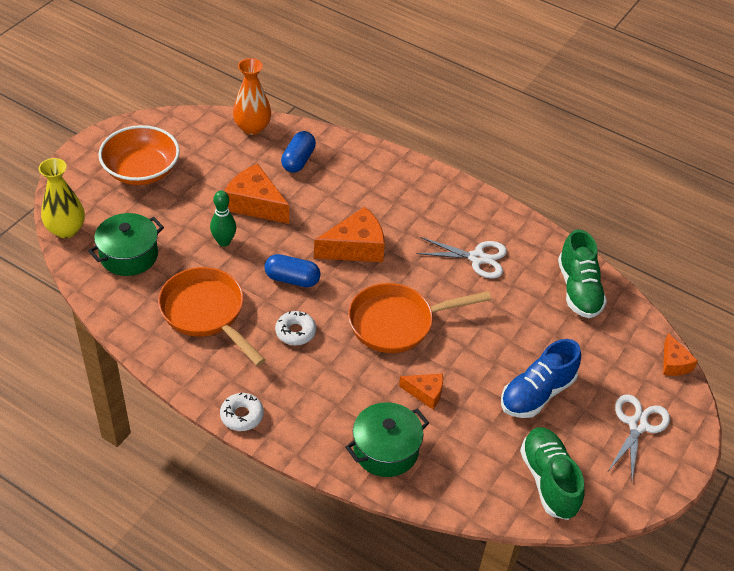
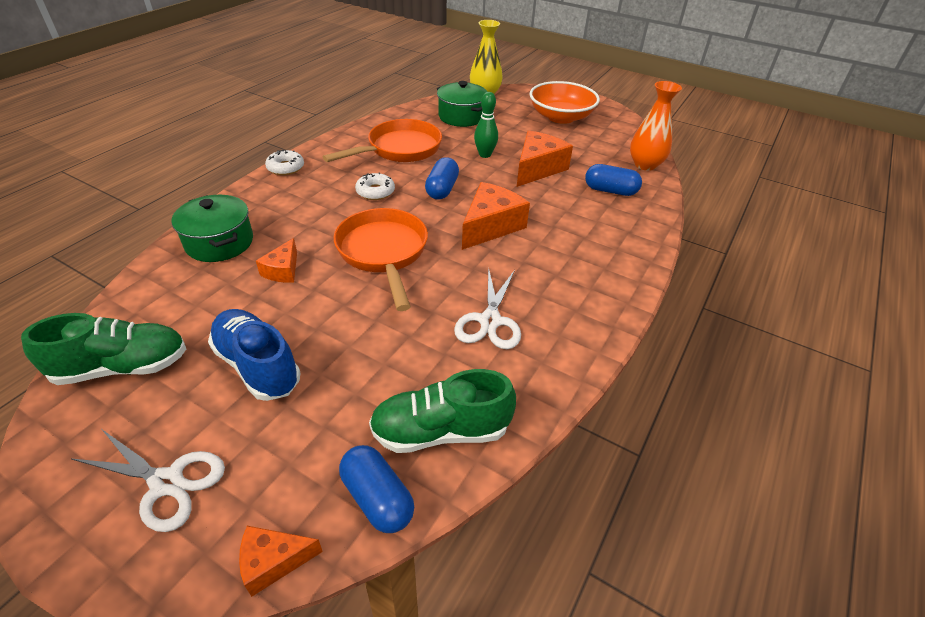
camera: 90 degrees right, 5 degrees down
(355, 248) = (491, 226): orange cheese -> orange cheese turned 120 degrees counterclockwise
(629, 320) = (377, 498): none -> blue capsule

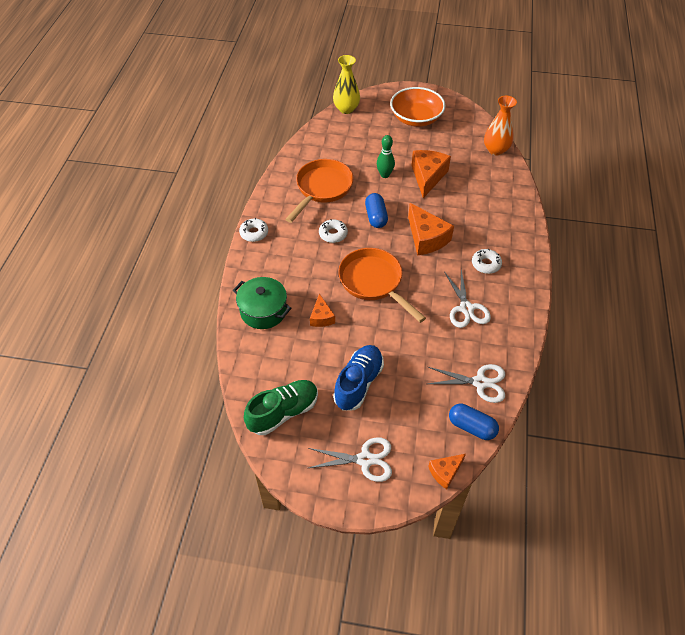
camera: 20 degrees left, 10 degrees up
(258, 366) = (358, 383): blue shoe -> blue shoe turned 90 degrees clockwise
(441, 431) = (480, 382): green shoe -> white scissors
(461, 117) = (344, 140): green pot -> none
(491, 226) = (426, 238): orange cheese -> orange cheese turned 135 degrees clockwise
(555, 276) = (486, 264): none -> white donut
(610, 191) = (484, 182): blue capsule -> none

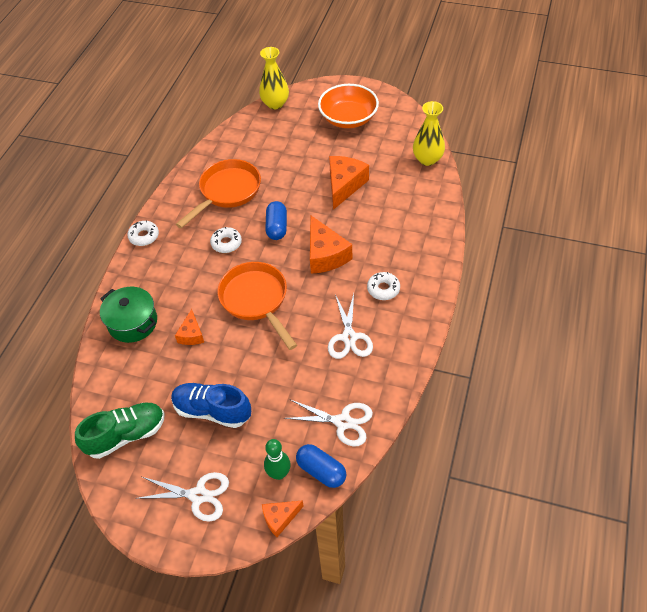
camera: 10 degrees right, 0 degrees up
(358, 383) = (212, 411): blue shoe -> blue shoe turned 105 degrees counterclockwise
(384, 175) = (298, 180): green bowling pin -> green bowling pin (279, 473)
(495, 150) = (427, 159): orange vase -> yellow vase

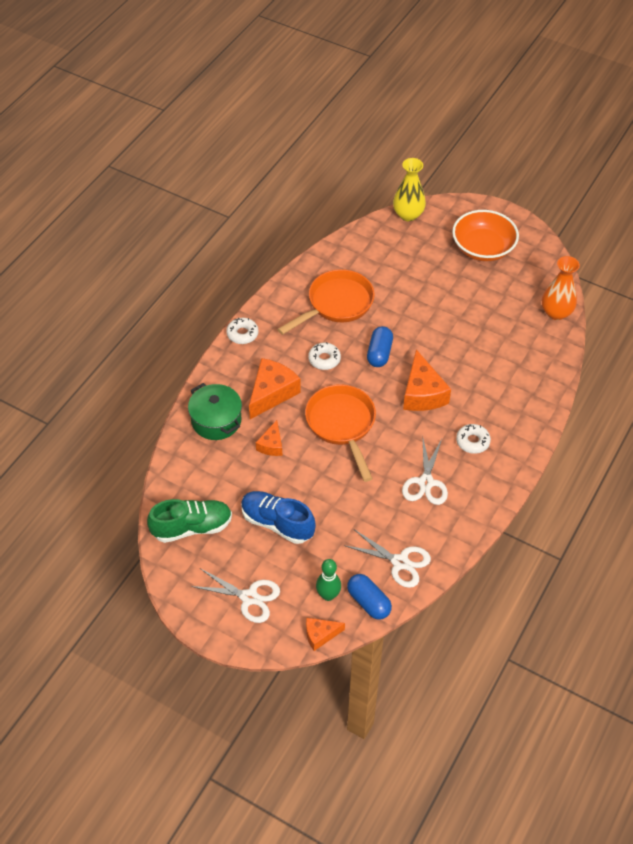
camera: 10 degrees right, 0 degrees up
(344, 185) = (460, 323): orange cheese -> orange cheese (272, 393)
(427, 159) = (556, 313): yellow vase -> orange vase

